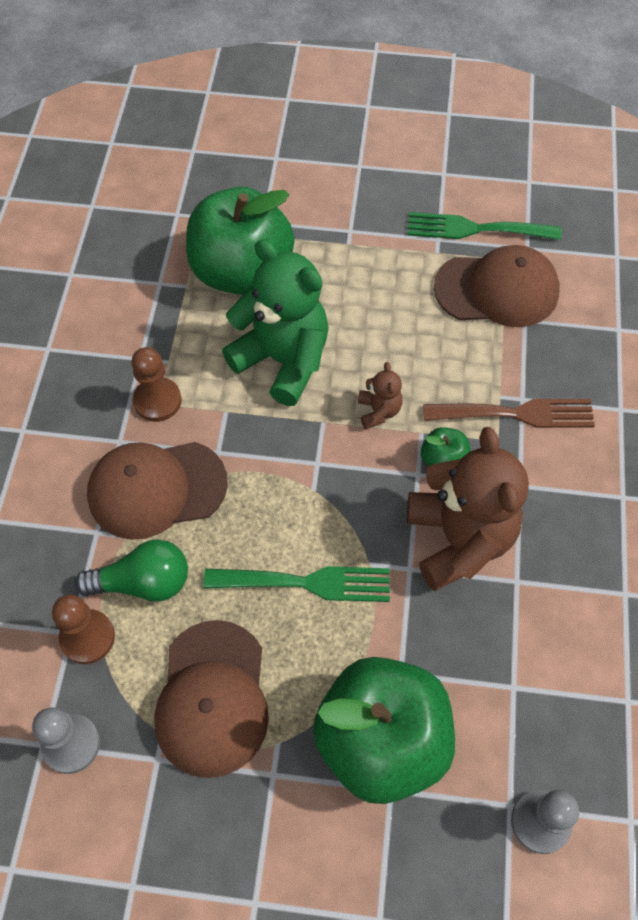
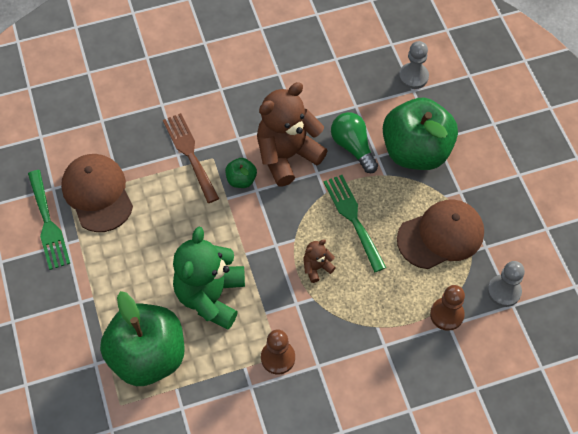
camera: 115 degrees left, 0 degrees up
(143, 583) = (400, 302): green light bulb -> green light bulb (353, 147)
(156, 489) = (339, 325): brown cap -> none
(379, 411) = (223, 226): brown teddy bear -> brown teddy bear (316, 267)

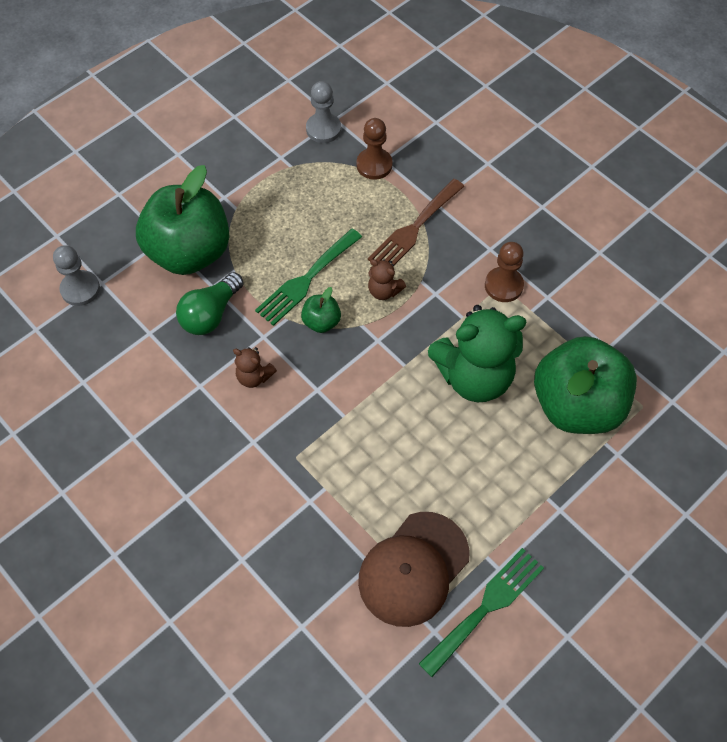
camera: 115 degrees left, 0 degrees up
(190, 154) = (302, 486): brown fork -> brown fork (414, 228)
(241, 180) = (311, 411): green apple -> green apple (321, 322)
(287, 155) = (254, 376): brown teddy bear -> brown teddy bear, size x0.44
(441, 235) = (287, 196): brown cap -> none

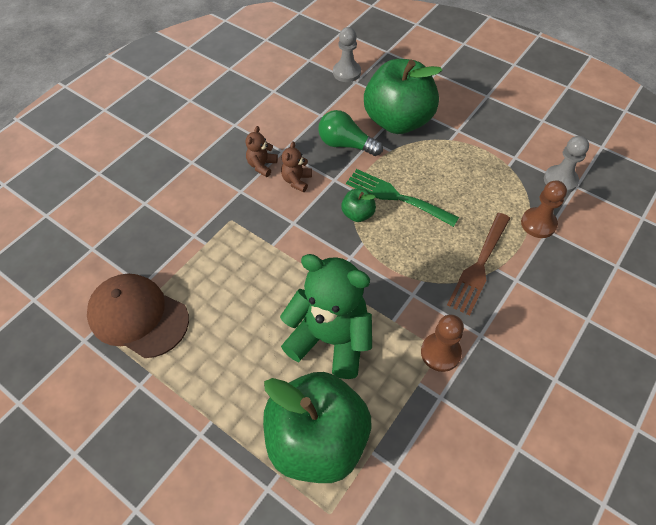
camera: 80 degrees right, 5 degrees down
(384, 291) = (402, 253): brown teddy bear -> brown teddy bear (262, 165)
(414, 228) = (479, 266): brown fork -> brown fork turned 90 degrees counterclockwise
(474, 376) = (330, 339): green teddy bear -> green teddy bear turned 135 degrees clockwise
(486, 607) = (103, 378): green fork -> none

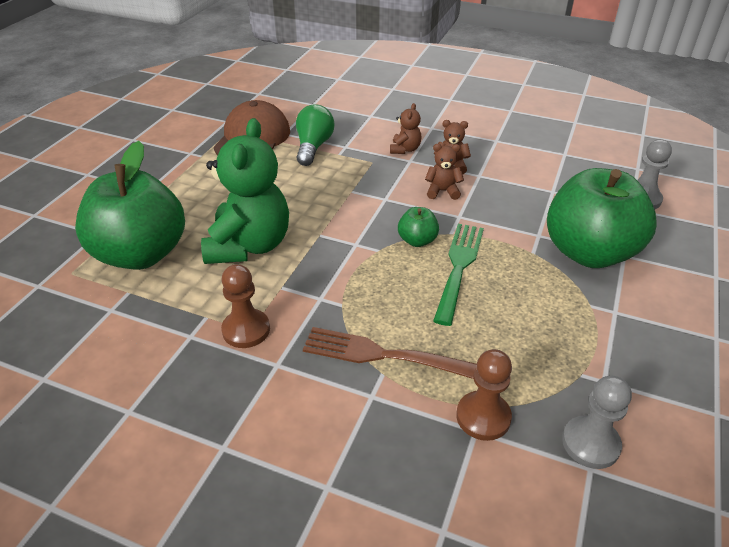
camera: 75 degrees right, 15 degrees down
(221, 190) = (405, 149): none -> brown teddy bear
(346, 144) = (518, 216): green light bulb -> green light bulb (313, 147)

